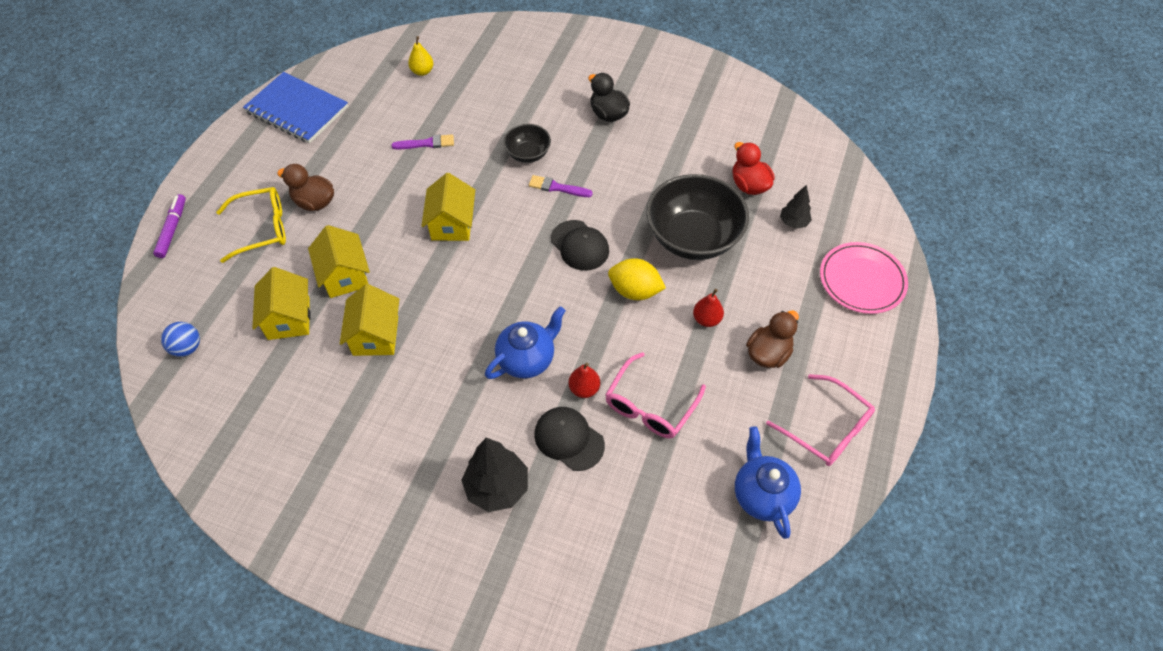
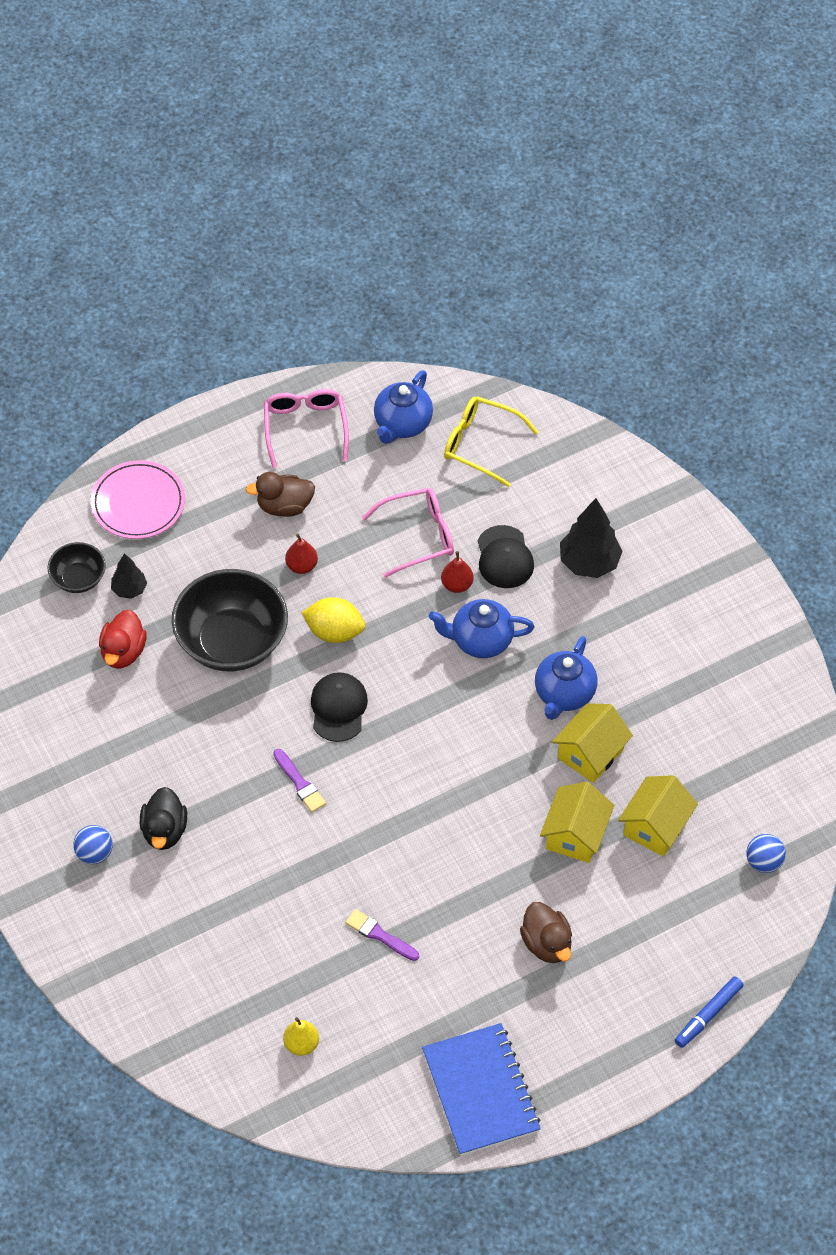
camera: 140 degrees left, 0 degrees up
(172, 229) = (708, 1015): purple marker -> blue marker
(262, 229) = (619, 949): yellow glasses -> yellow glasses (481, 444)
(430, 364) = (564, 694): none -> blue teapot
(452, 224) = (434, 817): yellow house -> none
(528, 154) = (291, 843): black bowl -> black bowl (78, 578)
(633, 81) = (94, 853): none -> blue ball
(635, 291) = (334, 632): yellow lemon -> yellow lemon turned 45 degrees counterclockwise

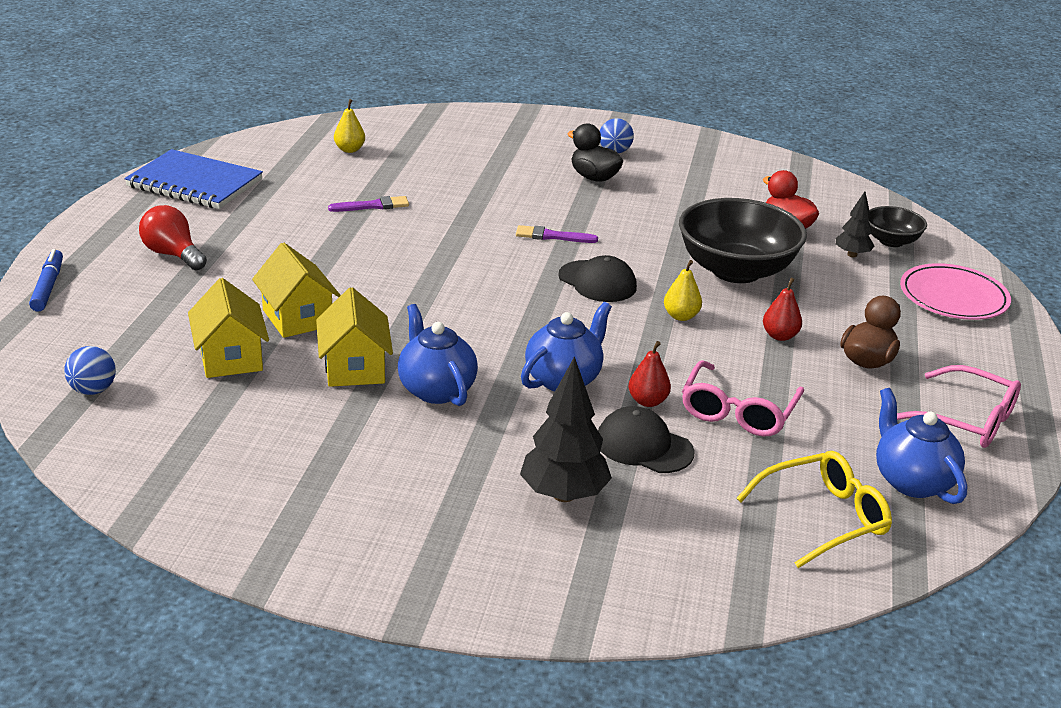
camera: 130 degrees right, 25 degrees down
(334, 632) = (681, 316): yellow lemon -> yellow pear
(547, 944) = (239, 258): brown duck -> none
(589, 988) = (173, 254): none -> red light bulb

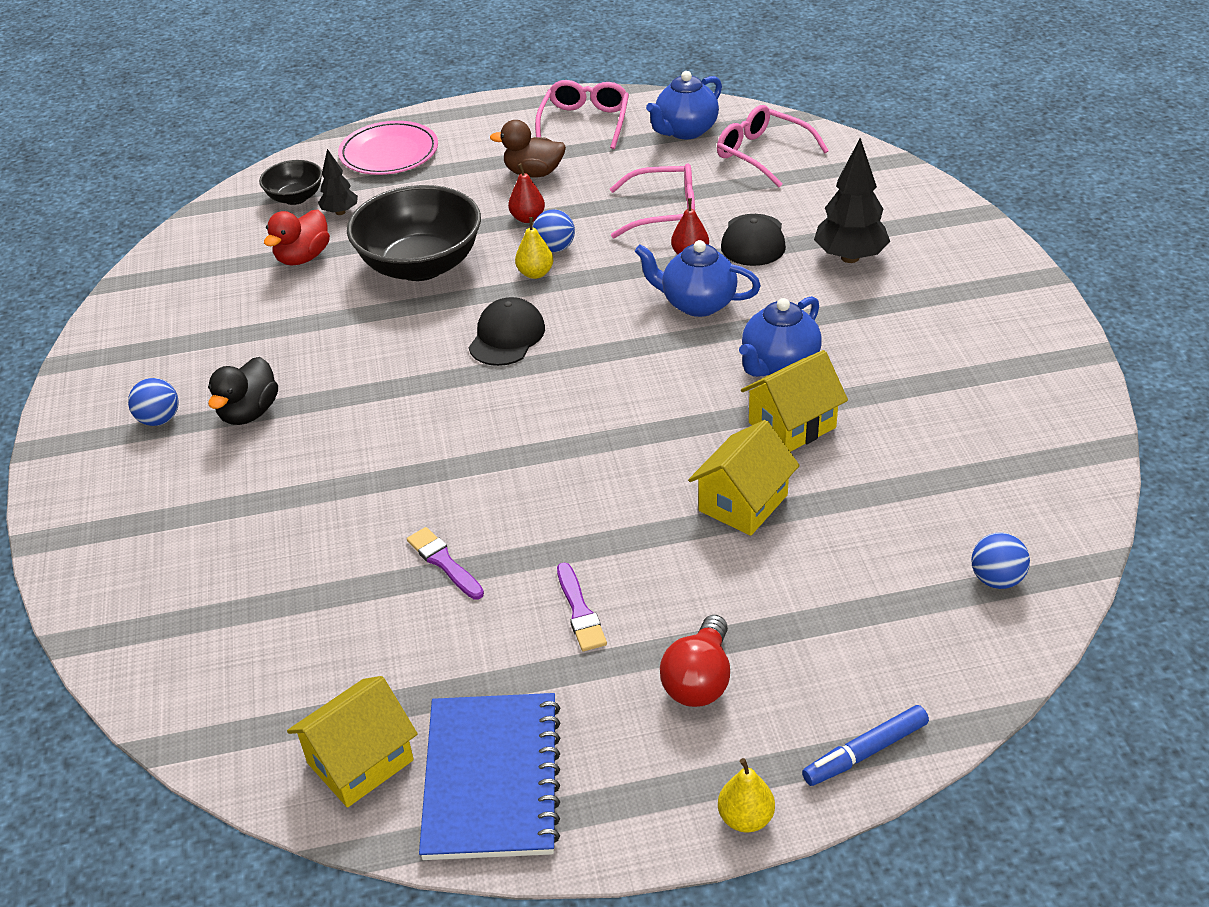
camera: 110 degrees left, 10 degrees up
(231, 358) = (853, 513): yellow house -> yellow house (360, 761)
(350, 150) = (279, 665): yellow pear -> yellow pear (745, 818)
(552, 236) = (427, 395): purple brush -> purple brush (580, 611)
(715, 336) = (555, 248): none -> blue ball
(823, 518) = (762, 154): yellow glasses -> pink glasses

